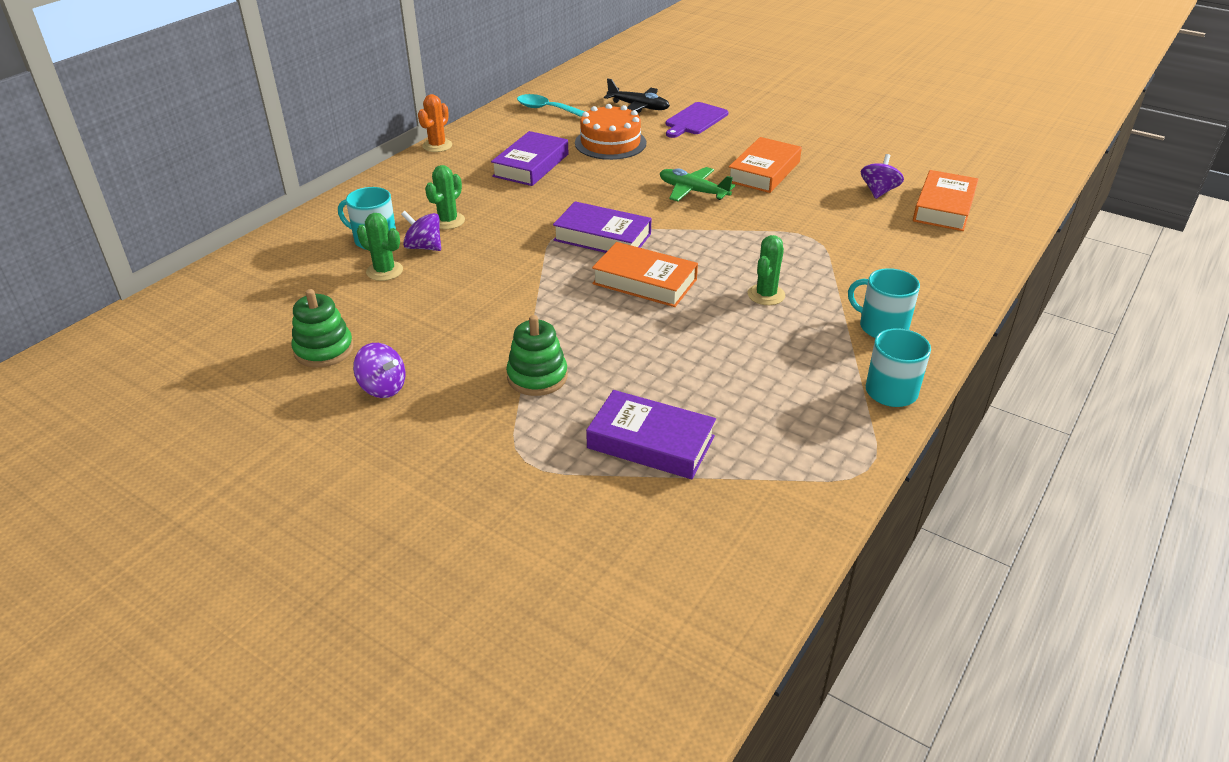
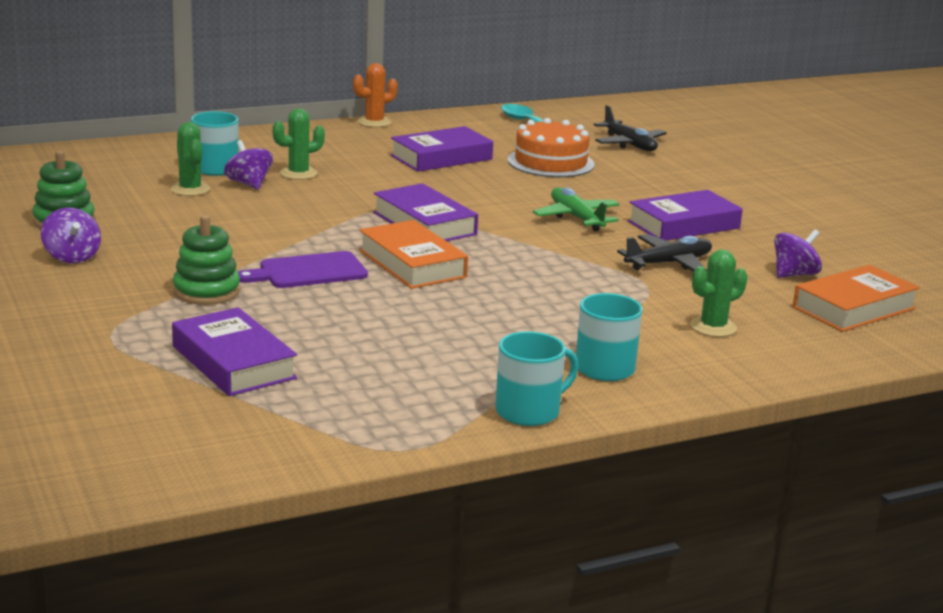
camera: 30 degrees right, 15 degrees down
(695, 120) = (675, 168): purple cutting board -> purple cutting board (308, 271)
(764, 171) = (683, 225): orange book -> purple book
(766, 295) = (519, 308): green cactus -> green cactus (713, 327)
(799, 211) = (669, 263): none -> black plane

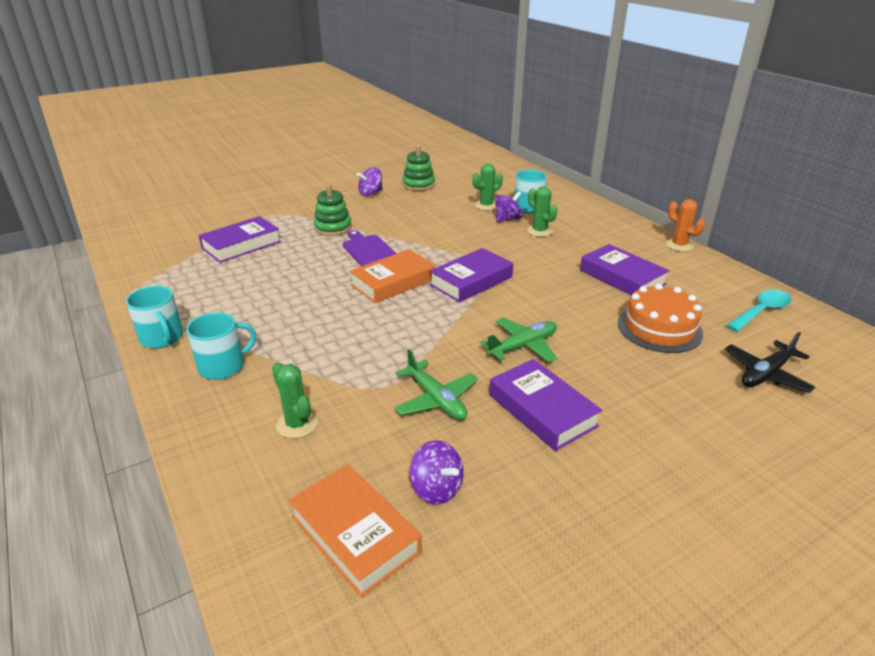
camera: 85 degrees right, 10 degrees up
(669, 263) = (436, 399): black plane -> green plane

